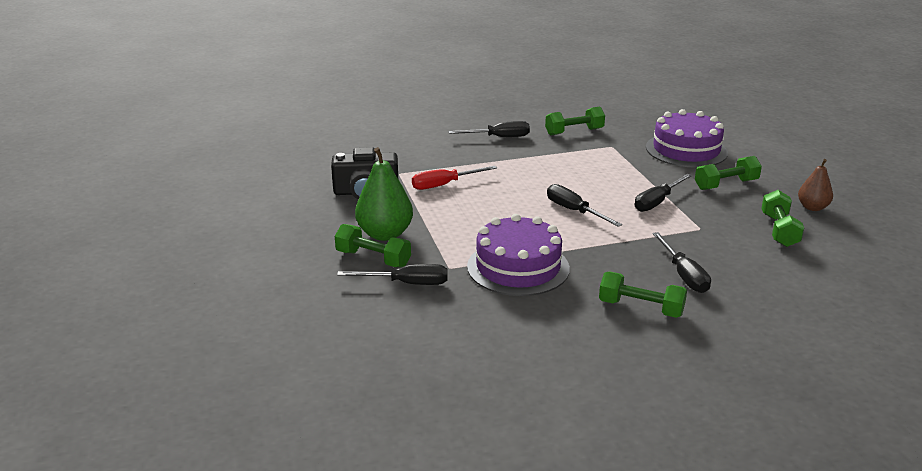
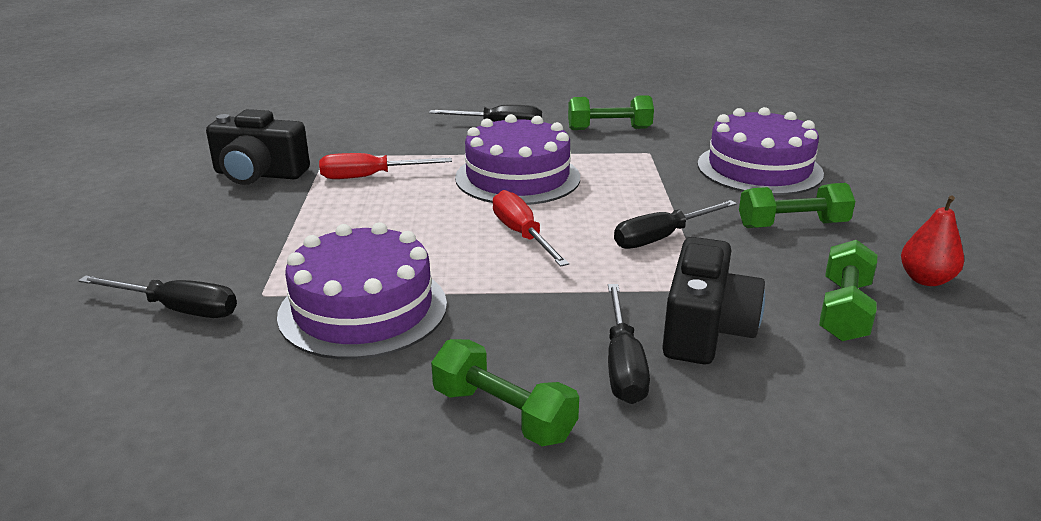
camera: 15 degrees right, 0 degrees up
(373, 259) = (171, 265): green dumbbell -> none
(385, 234) = (224, 232): green pear -> none
(541, 174) = (517, 177): none -> purple cake
(574, 211) = (522, 235): black screwdriver -> red screwdriver
(714, 251) = (705, 329): none -> black camera
(812, 207) = (925, 279): brown pear -> red pear

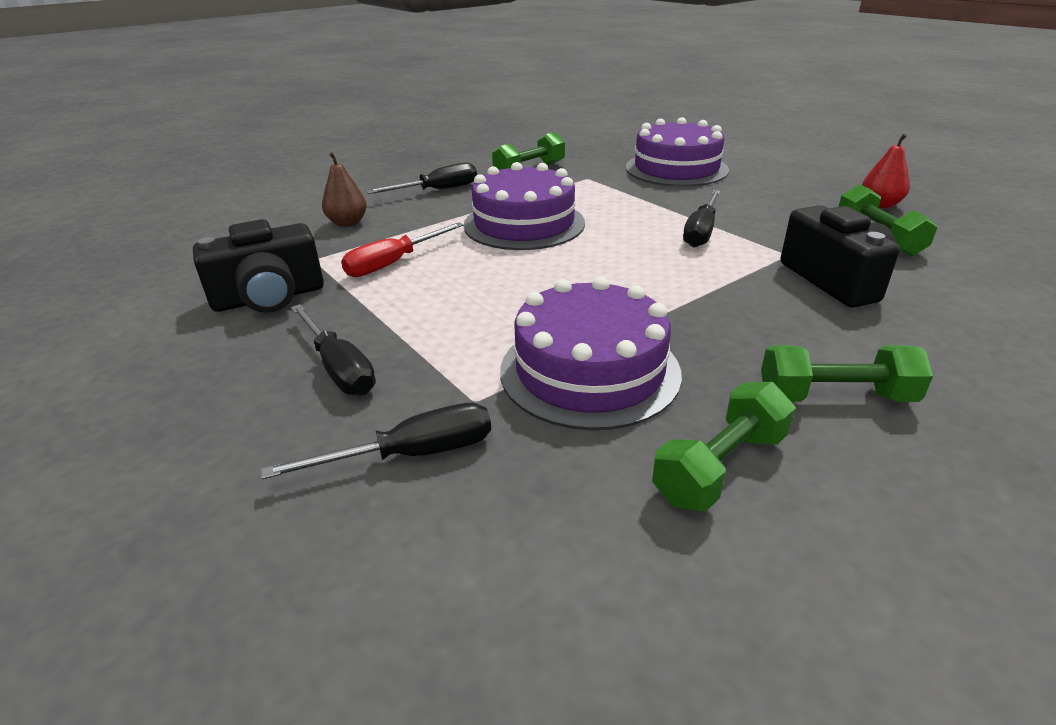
camera: 35 degrees left, 5 degrees up
(390, 134) = (347, 223): none -> brown pear
(522, 235) = (606, 264): red screwdriver -> none
(623, 365) = (836, 325): black screwdriver -> black screwdriver (339, 368)
(792, 225) = (759, 197): green dumbbell -> green dumbbell (720, 467)

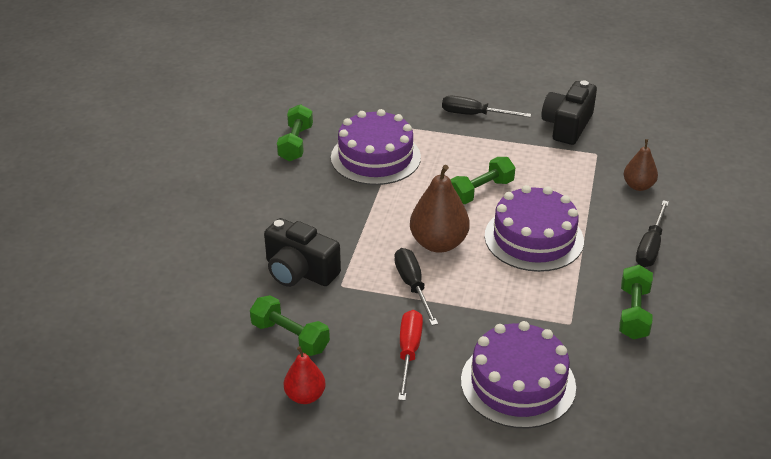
camera: 140 degrees right, 5 degrees up
(393, 263) = (551, 170): red screwdriver -> red screwdriver (409, 352)
(412, 454) = (400, 104): black screwdriver -> none
(630, 250) = (438, 243): none -> brown pear
(835, 397) = (268, 189): green dumbbell -> green dumbbell (480, 191)

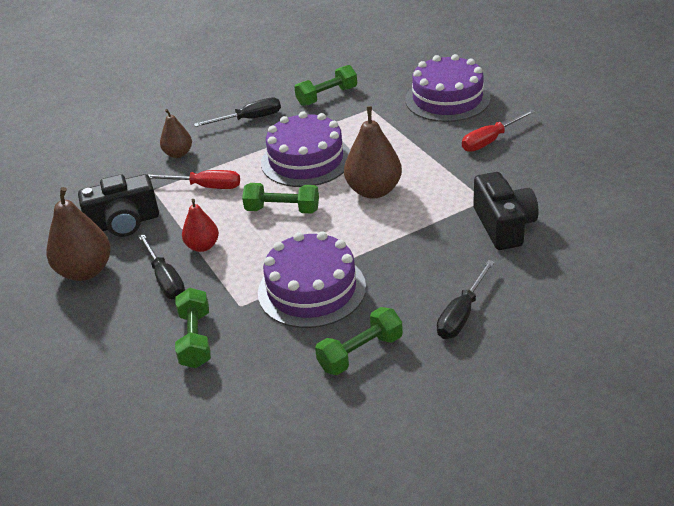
camera: 130 degrees left, 0 degrees up
(290, 337) = (561, 186): green dumbbell -> green dumbbell (195, 339)
(305, 396) = (587, 150): red pear -> red pear (202, 246)
(413, 286) = (433, 174): black screwdriver -> black screwdriver (461, 314)
(530, 93) = (85, 271): none -> brown pear
(565, 176) = (205, 187): none -> red screwdriver

